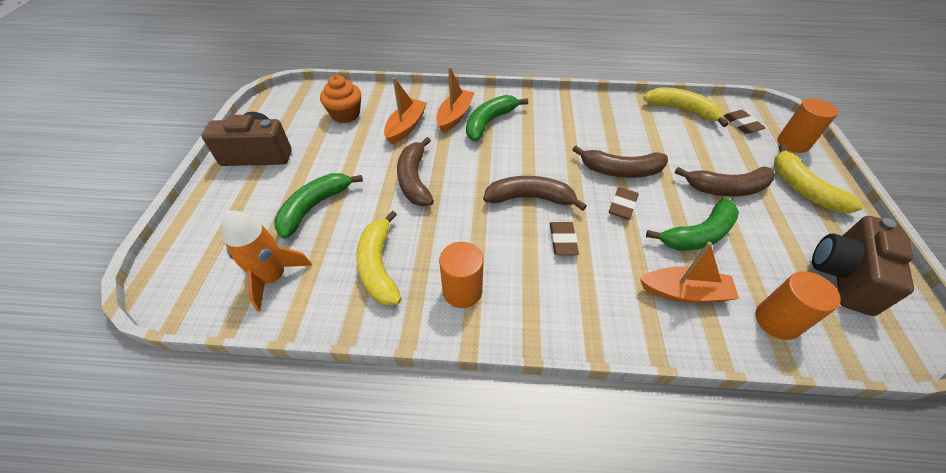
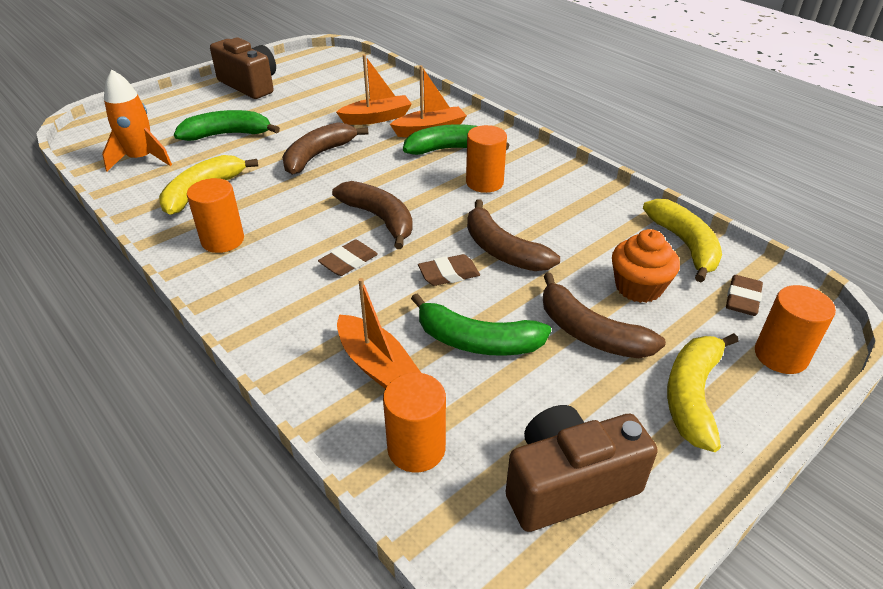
camera: 45 degrees right, 10 degrees down
(345, 114) = (348, 88): orange cupcake -> orange cupcake (638, 287)
(543, 133) = (484, 182): none -> orange cylinder

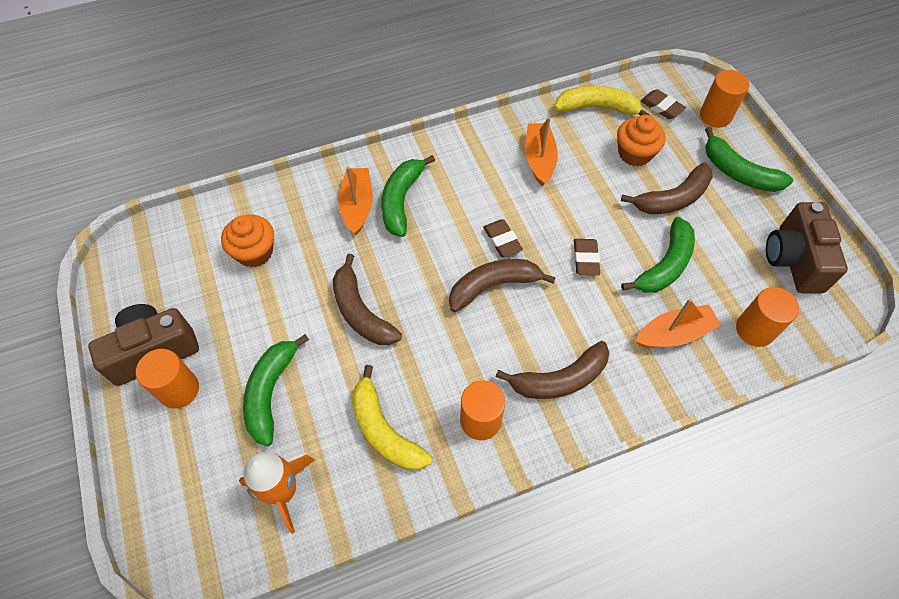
camera: 70 degrees left, 20 degrees up
(348, 261) = (547, 324): brown eraser -> brown eraser (502, 240)
(355, 99) = (254, 252): none -> orange cupcake
(376, 118) = (309, 243): orange boat -> orange boat (539, 159)
(484, 182) = (468, 194): orange cylinder -> orange cylinder (179, 390)
(502, 250) = (567, 215): brown banana -> brown banana (559, 379)
(692, 395) = (738, 172): yellow banana -> green banana

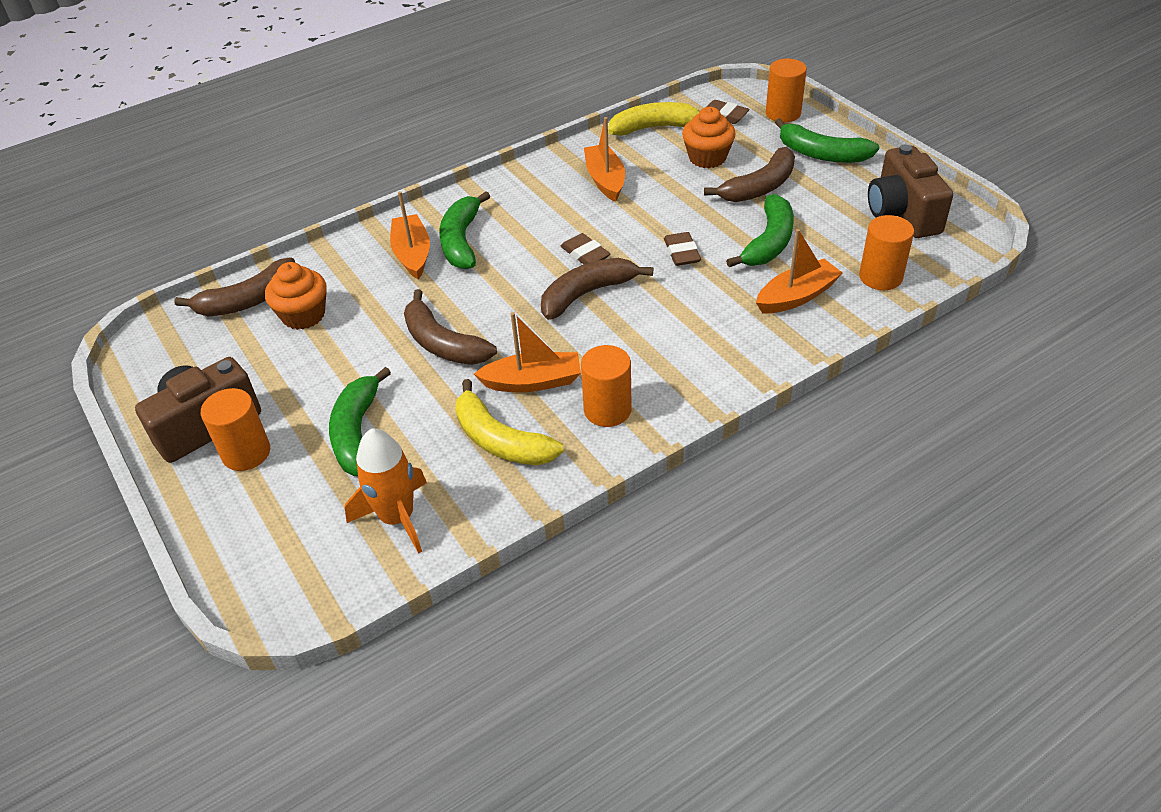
camera: 10 degrees left, 15 degrees down
(425, 373) = (532, 382): none -> orange boat
(559, 379) = (684, 358): brown banana -> brown banana (249, 300)

